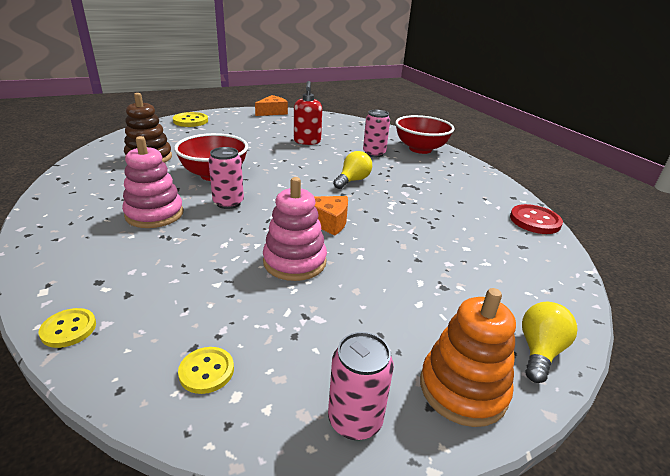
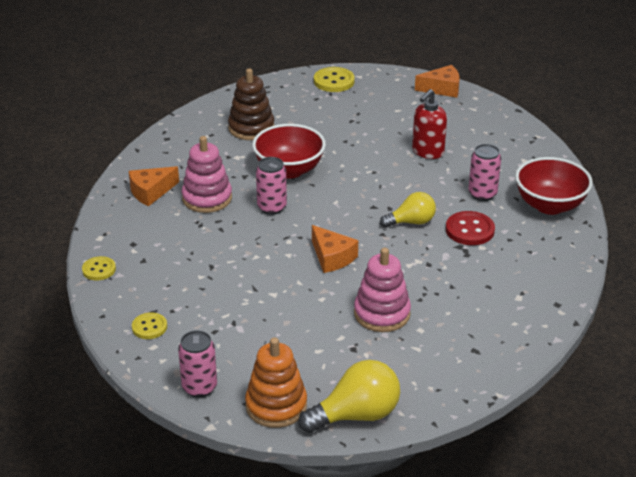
camera: 40 degrees right, 5 degrees up
(82, 226) = (151, 192): none -> orange cheese
(294, 262) = (268, 282): pink stacking toy -> pink stacking toy (382, 314)
(535, 221) = (532, 335): red button -> red button (470, 230)
(539, 351) = (356, 415): yellow light bulb -> yellow light bulb, size x1.53

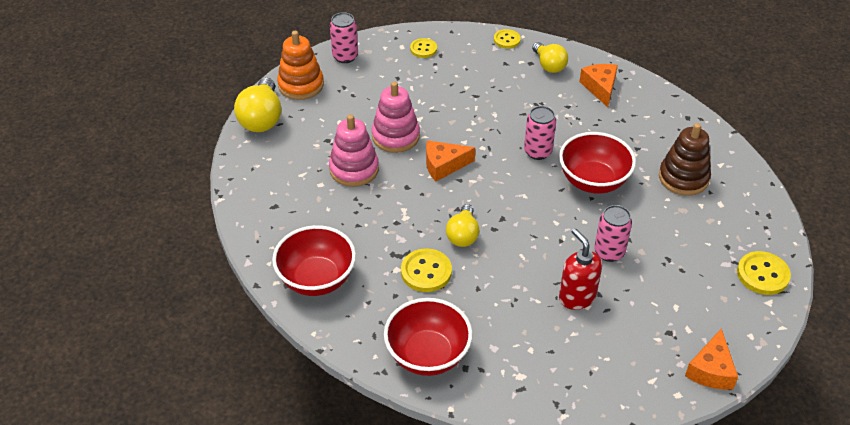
camera: 115 degrees right, 10 degrees up
(131, 230) = (549, 65): none -> yellow light bulb
(207, 198) = (573, 117): pink stacking toy -> pink stacking toy (395, 136)
(470, 230) = (426, 272): red button -> yellow button
(482, 194) = (478, 308): pink can -> pink can (609, 252)
(535, 288) = (317, 279): none -> red bowl

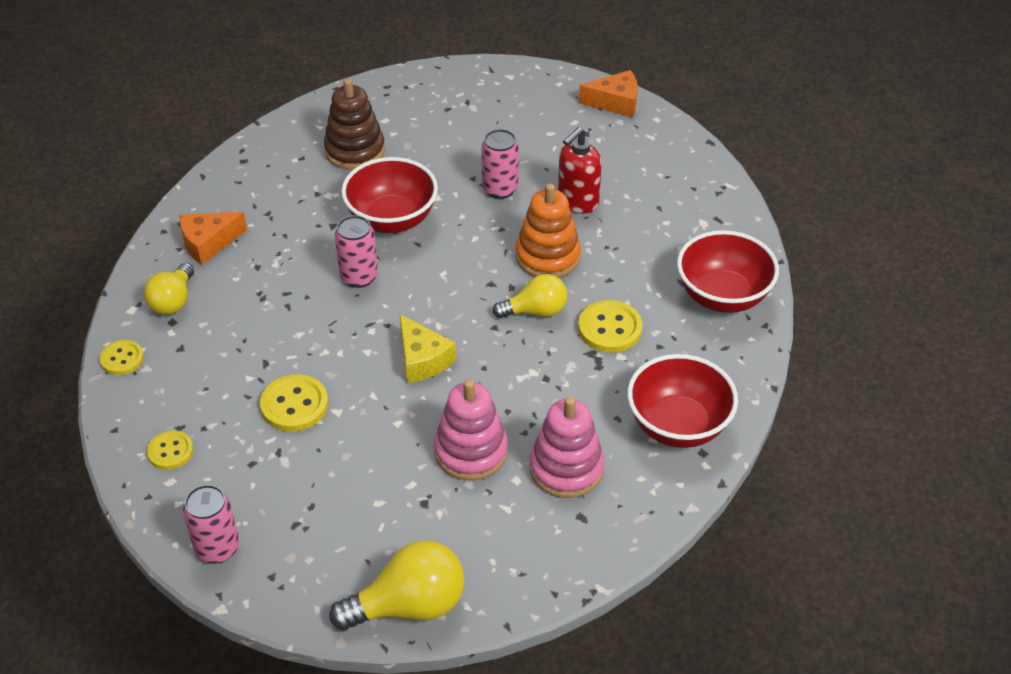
camera: 110 degrees left, 0 degrees up
(301, 85) = (309, 583): orange stacking toy -> orange stacking toy (547, 256)
(395, 136) = (385, 426): pink stacking toy -> pink stacking toy (566, 468)
(444, 165) = (422, 359): orange cheese -> yellow cheese
(549, 65) = (173, 301): yellow light bulb -> yellow light bulb turned 150 degrees clockwise
(762, 274) = (475, 83): yellow button -> yellow button (294, 405)

